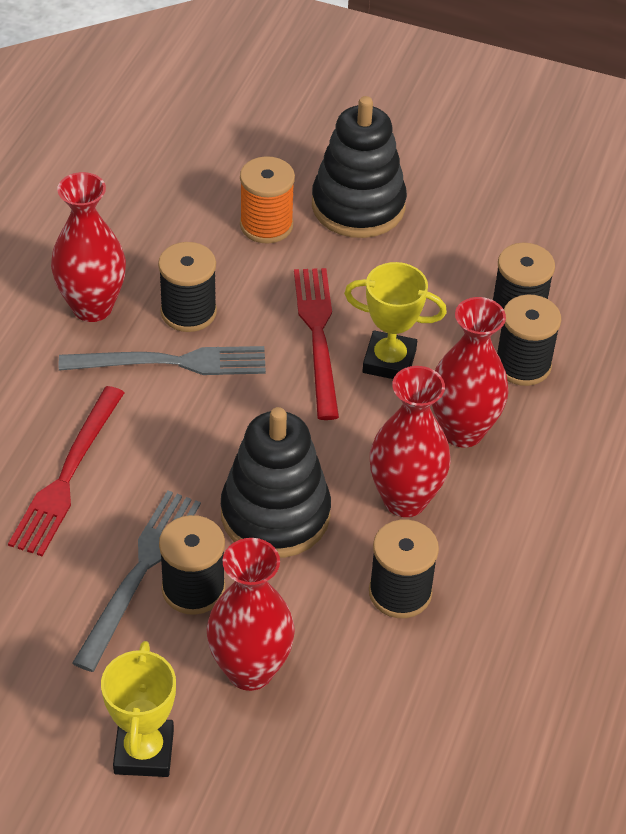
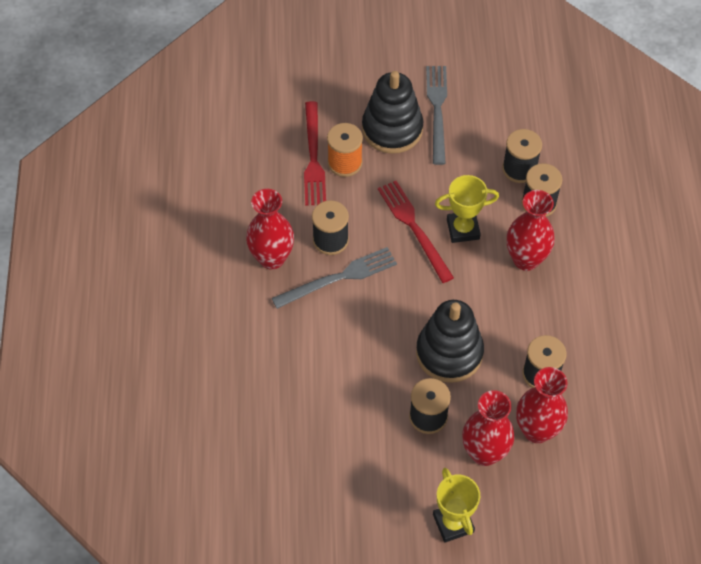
camera: 20 degrees left, 10 degrees up
(67, 475) = (319, 374): red fork -> red fork (313, 158)
(140, 573) = (393, 419): grey fork -> grey fork (437, 110)
(405, 499) = (515, 315): red vase -> red vase (536, 430)

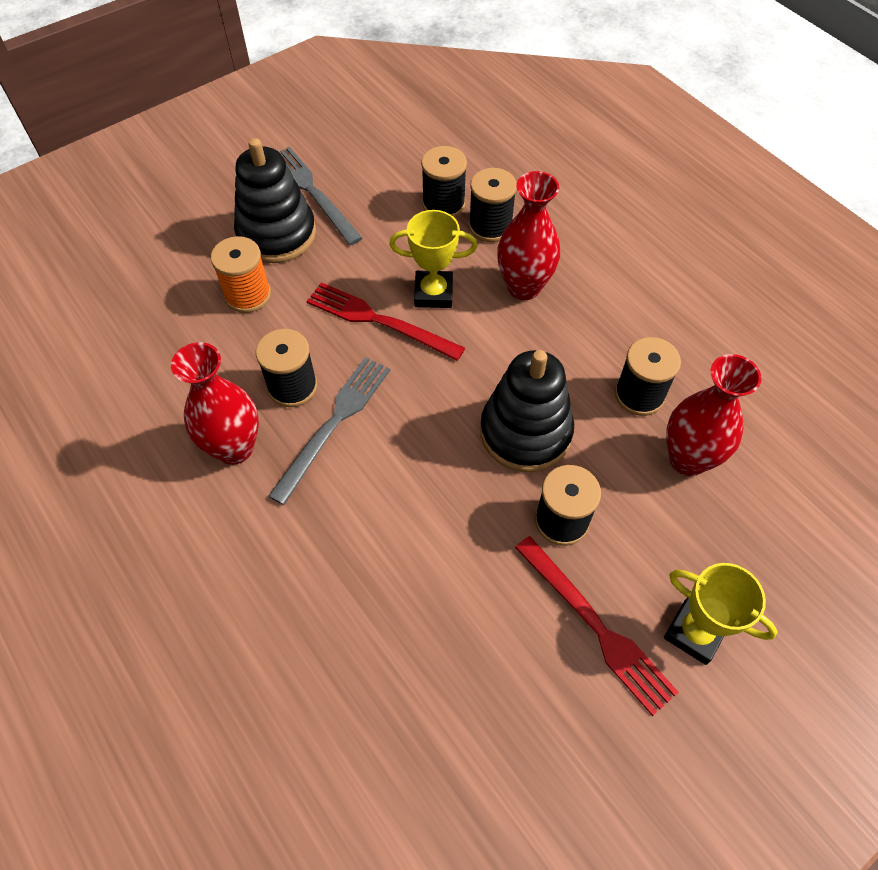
camera: 35 degrees left, 0 degrees up
(313, 158) = (206, 309): red fork -> red fork (596, 627)
(463, 229) = (433, 293): yellow trophy -> yellow trophy turned 45 degrees clockwise
(484, 453) = (656, 522): red vase -> none

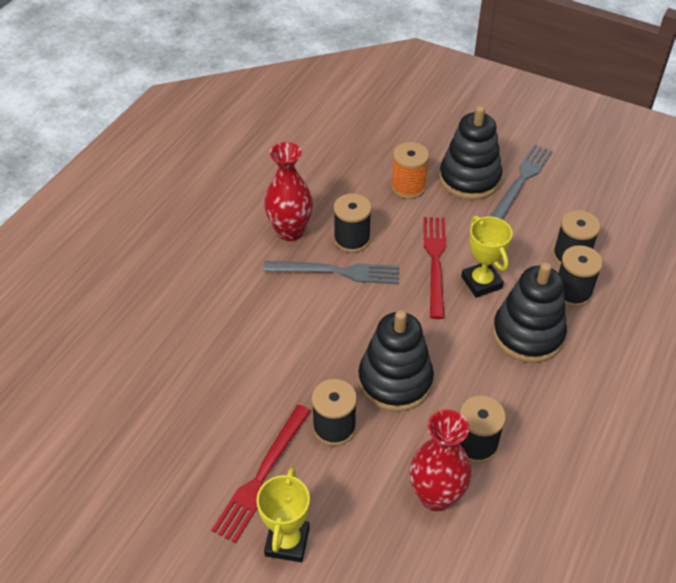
camera: 65 degrees right, 10 degrees down
(523, 287) = (527, 334): red vase -> black stacking toy

